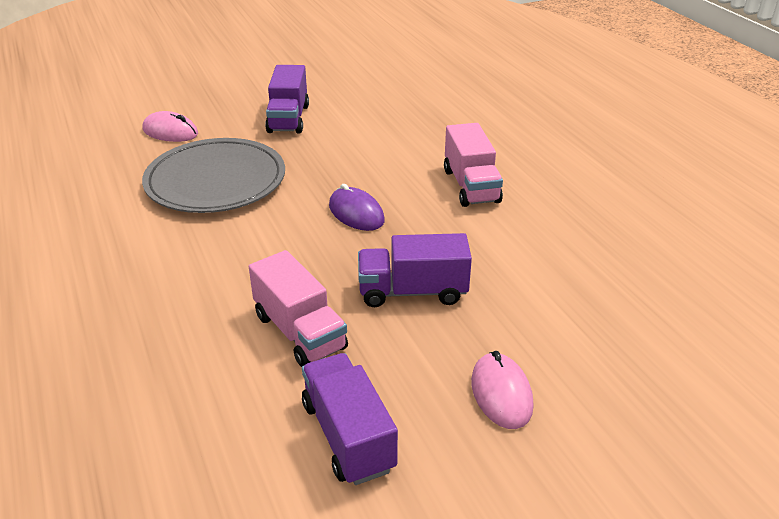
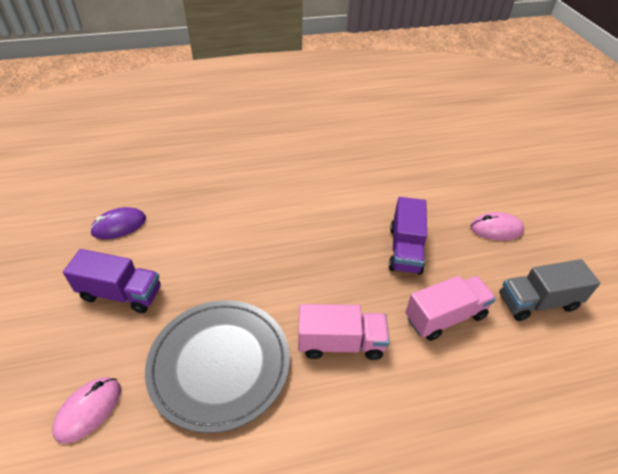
camera: 80 degrees left, 10 degrees up
(348, 436) = (537, 302): purple truck -> grey truck
(356, 213) = (305, 265): purple mouse -> purple mouse (119, 226)
(471, 186) = (287, 196): pink truck -> pink truck (340, 343)

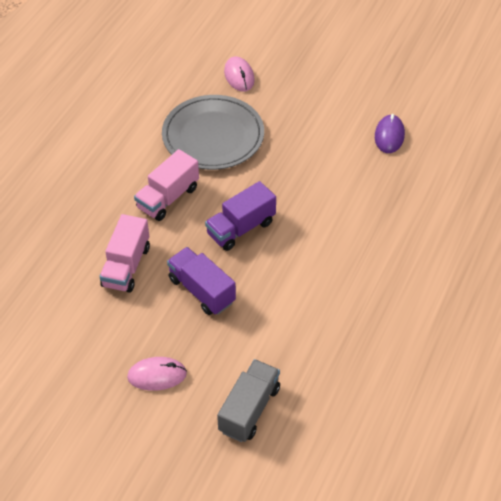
camera: 130 degrees right, 5 degrees up
(121, 293) = (315, 114): purple truck -> purple truck (241, 228)
(496, 229) = (157, 375): pink mouse -> pink mouse turned 45 degrees clockwise
(537, 302) = (76, 333): grey truck -> grey truck (249, 409)

